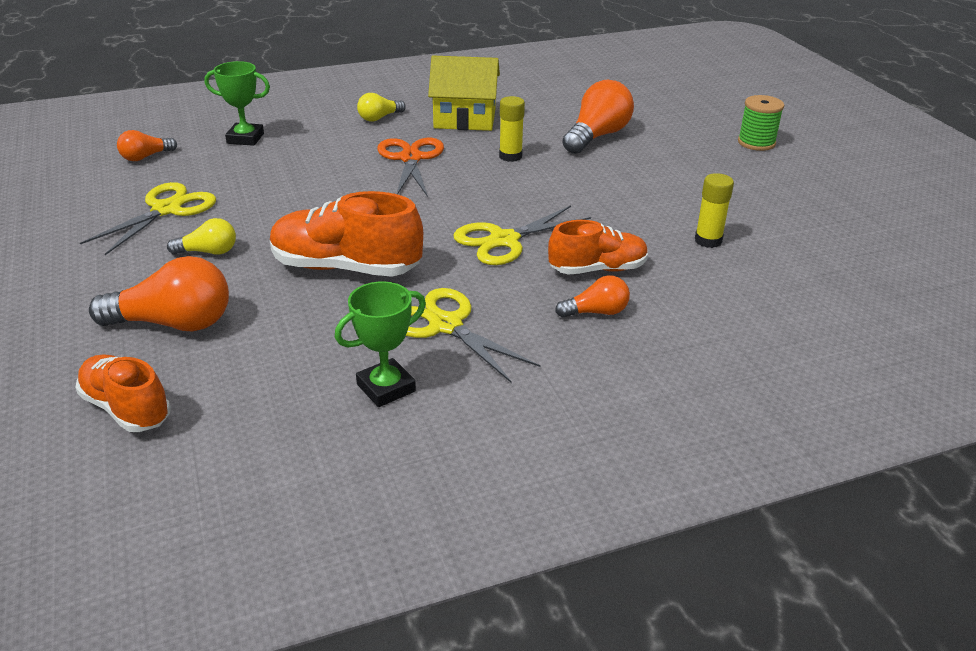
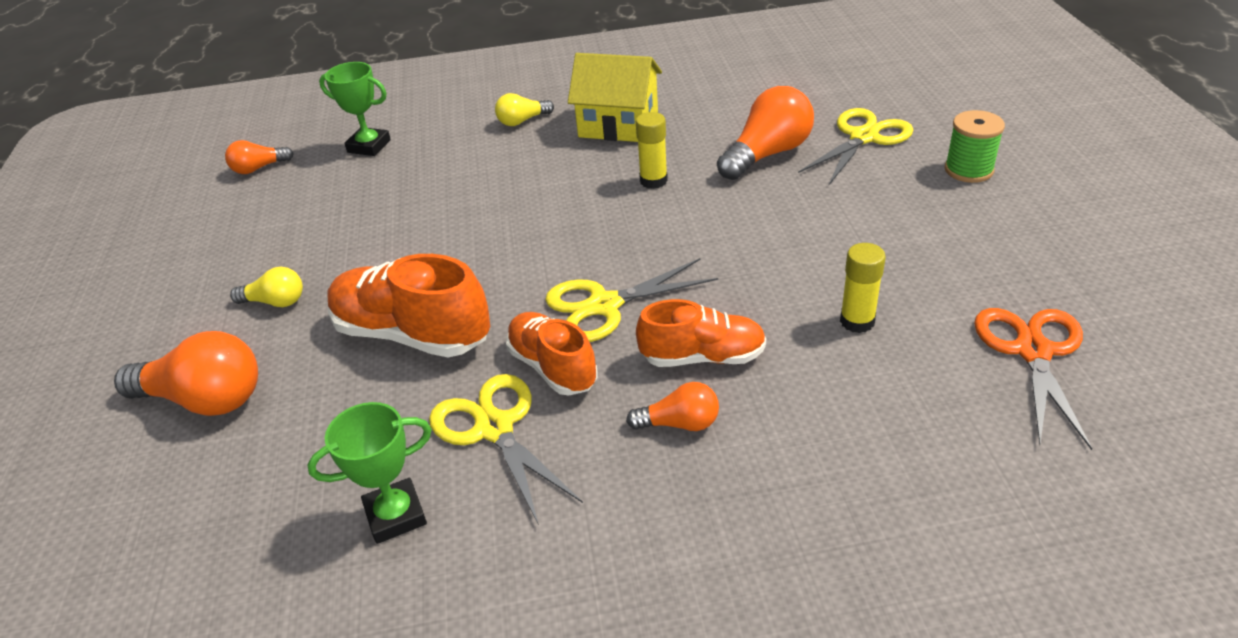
camera: 15 degrees right, 5 degrees up
(126, 408) = (115, 514): orange shoe -> orange shoe (552, 367)
(167, 209) = (254, 241): yellow scissors -> yellow scissors (864, 137)
(411, 158) = (538, 180): orange scissors -> orange scissors (1033, 351)

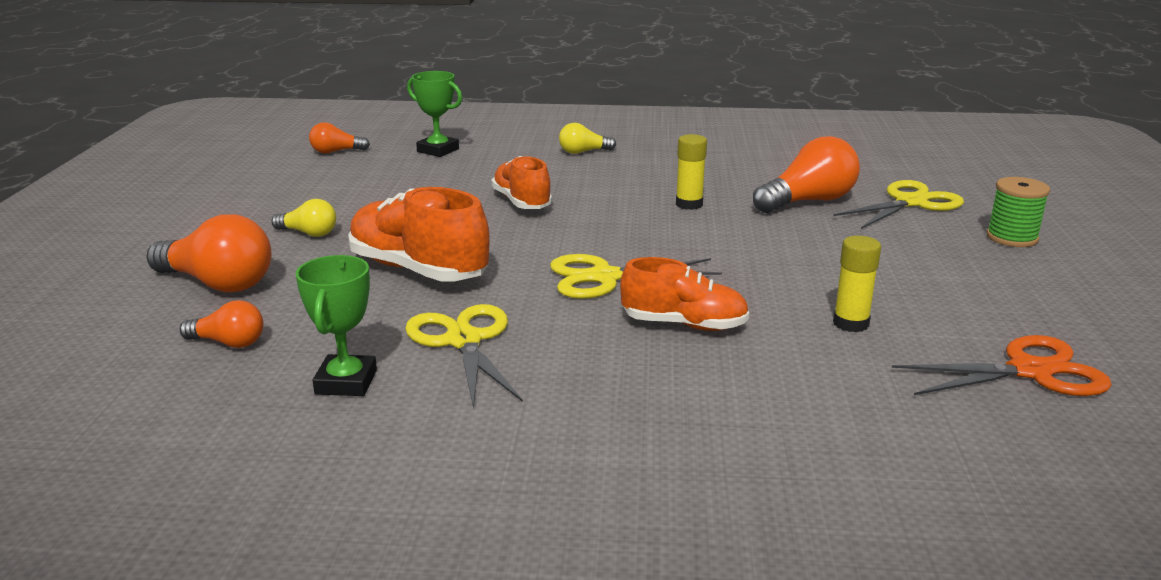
camera: 10 degrees right, 15 degrees down
(395, 515) = (346, 382): green trophy -> green trophy turned 75 degrees counterclockwise
(552, 367) = (537, 310): orange shoe -> orange shoe (521, 202)
(618, 124) = (672, 165): yellow house -> none
(679, 423) = (641, 365): orange light bulb -> orange light bulb (228, 343)
(1033, 351) = (1030, 371): orange scissors -> orange scissors turned 60 degrees clockwise

